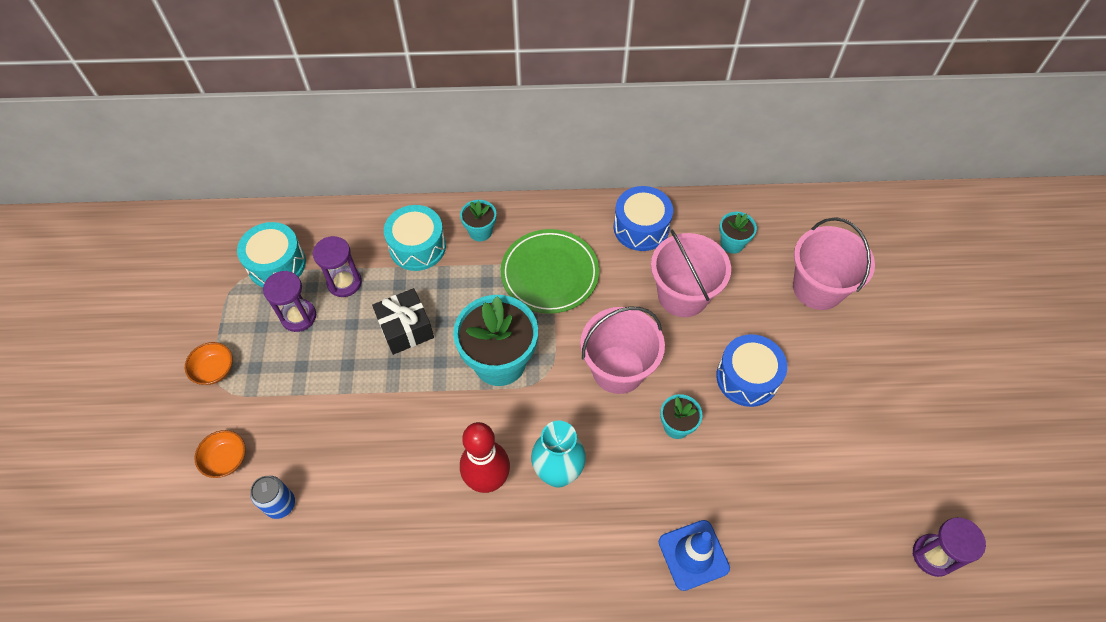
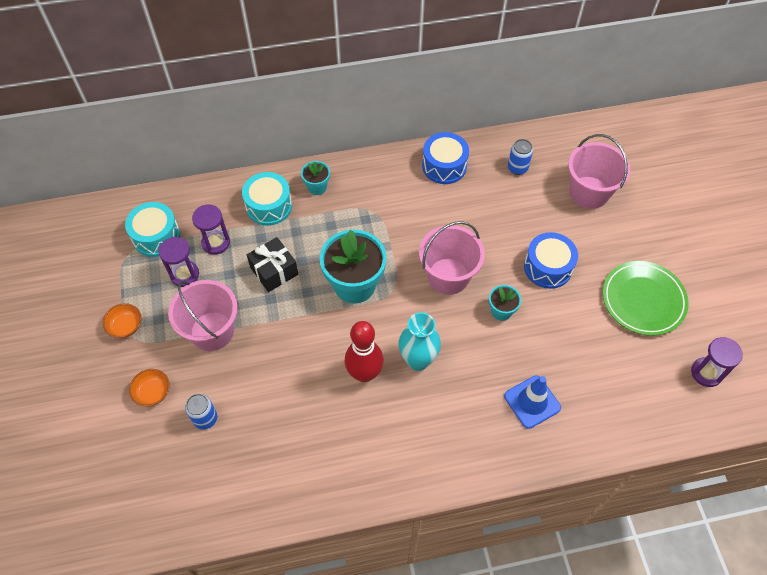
camera: 10 degrees left, 0 degrees up
(549, 274) = (379, 212): green plate -> green plate (643, 300)
(683, 295) = (487, 213): pink bucket -> pink bucket (212, 331)
(732, 243) = (517, 168): turquoise flower pot -> blue can

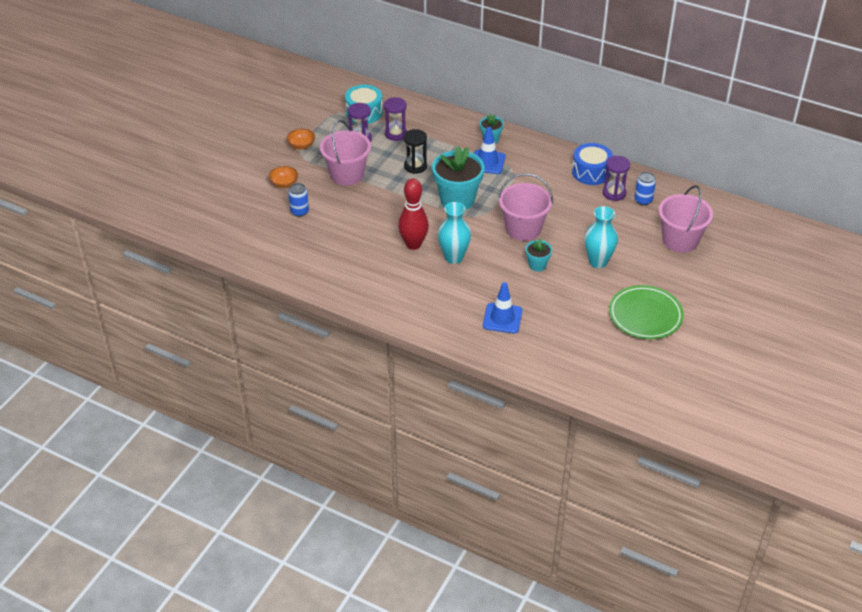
camera: 40 degrees right, 15 degrees down
(269, 206) = (448, 133): turquoise drum -> none
(274, 271) = (415, 166): black gift -> black hourglass
(340, 218) = (487, 162): none -> blue traffic cone
(548, 267) = (598, 262): blue drum -> turquoise vase
(706, 373) = (642, 375): purple hourglass -> purple hourglass (614, 193)

